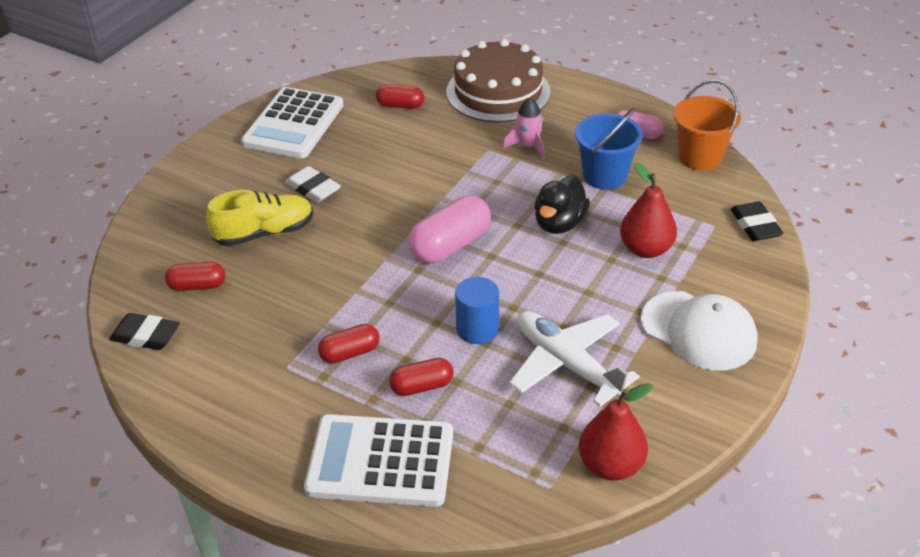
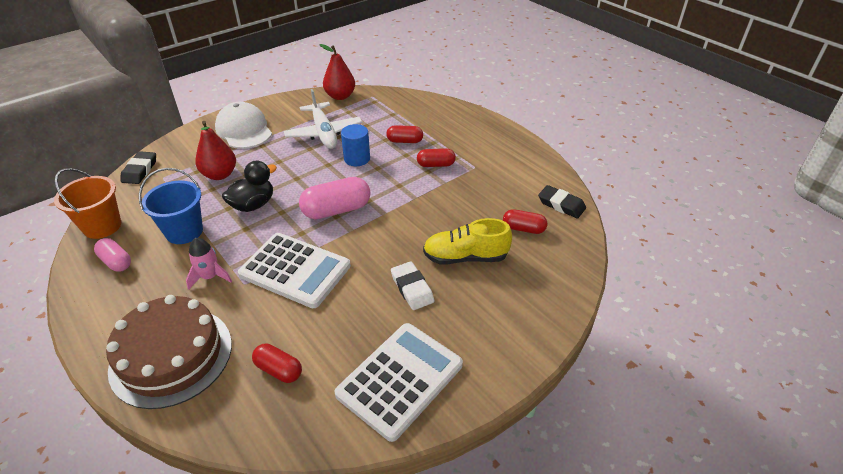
camera: 160 degrees left, 0 degrees up
(380, 461) = (441, 119): white calculator -> white calculator (295, 270)

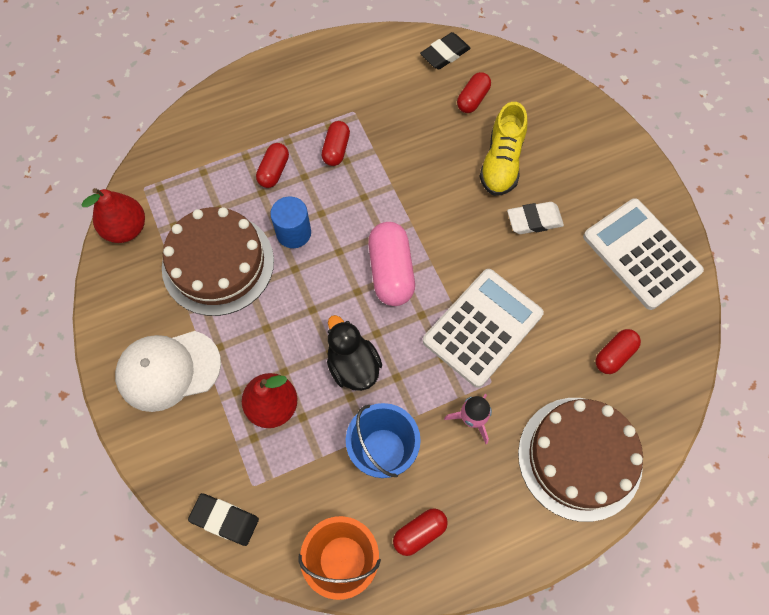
camera: 75 degrees left, 25 degrees up
(116, 262) = (419, 533): pink capsule -> red capsule
(324, 133) = (218, 263): white plane -> brown cake

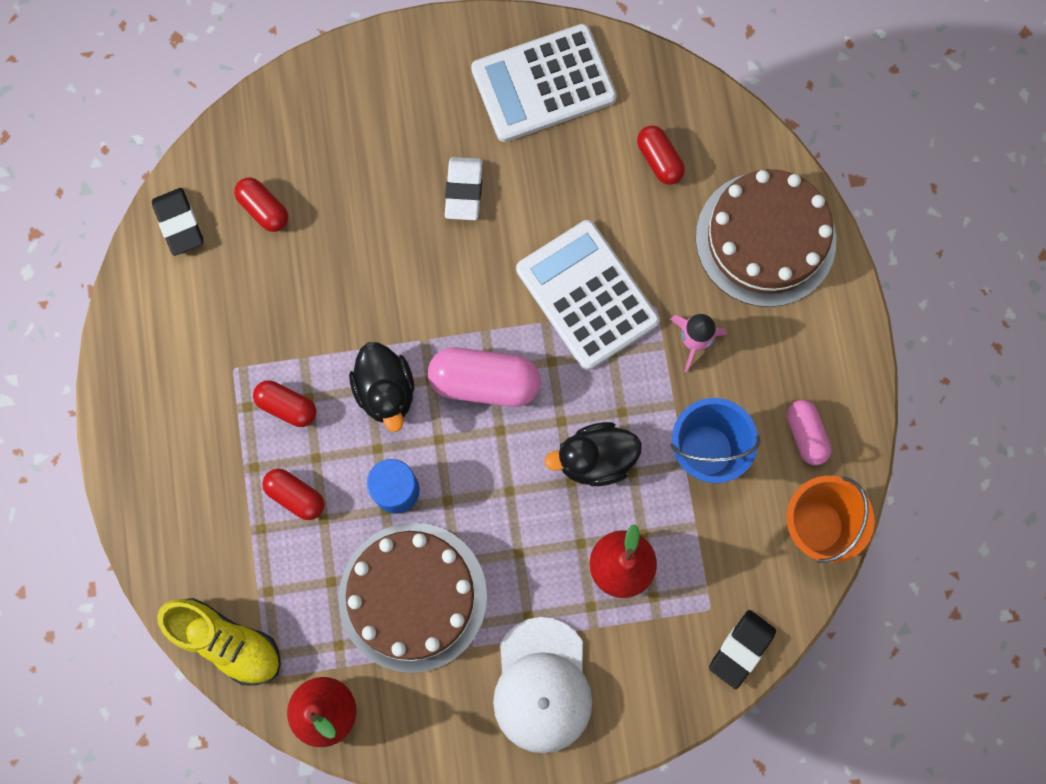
camera: 75 degrees left, 10 degrees up
(365, 208) = (386, 391): none -> black duck
(419, 533) = (805, 435): red capsule -> pink capsule
(501, 162) = (370, 203): yellow shoe -> yellow shoe (226, 642)

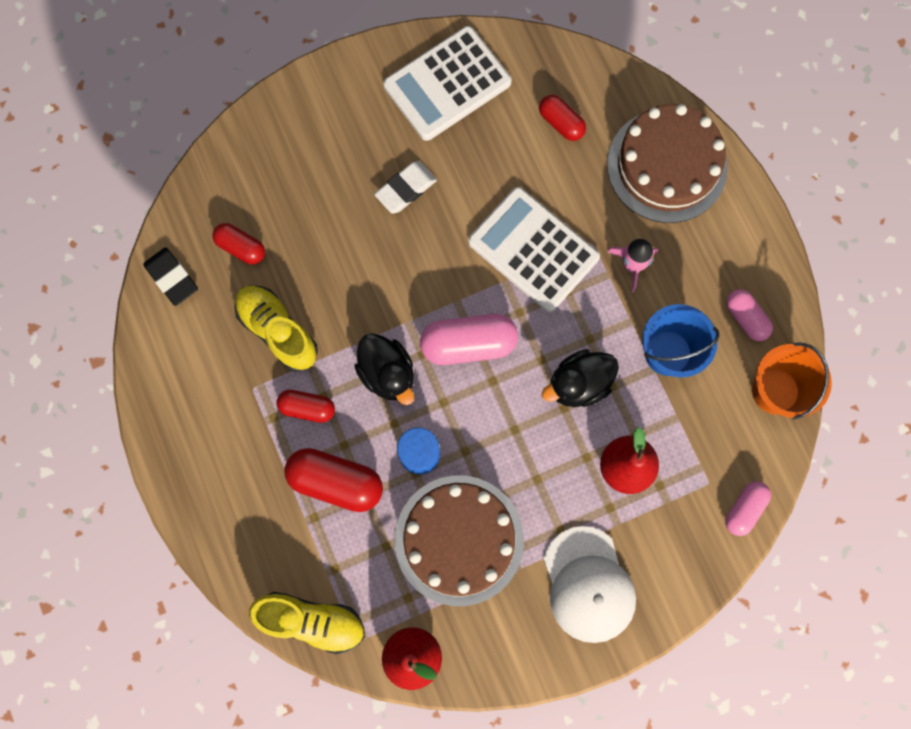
camera: 15 degrees left, 0 degrees up
(278, 312) = (278, 331): none -> yellow shoe
(296, 496) = (336, 481): red capsule -> red capsule, size x1.68
(464, 190) = (406, 189): white eraser -> white eraser turned 60 degrees clockwise
(741, 649) = (744, 509): black eraser -> pink capsule

